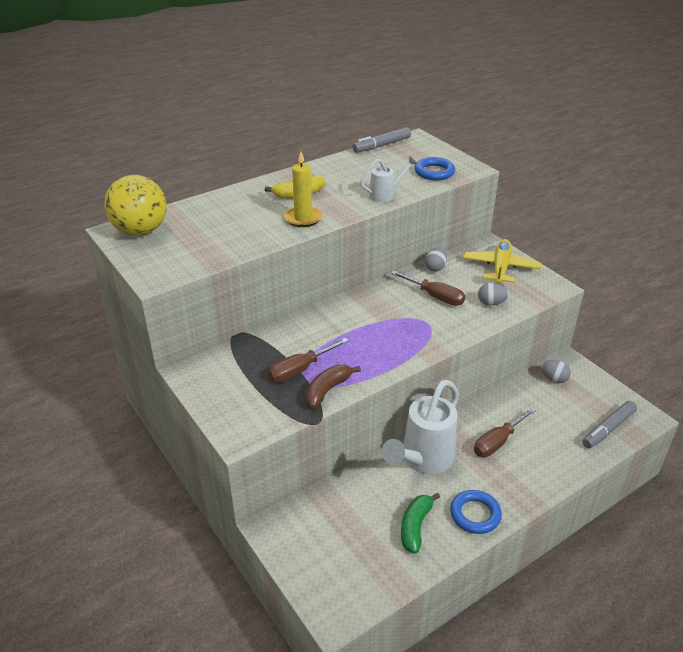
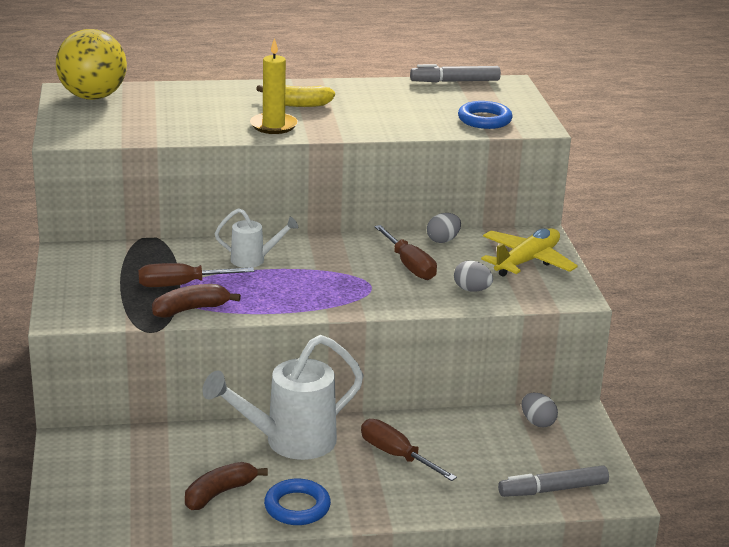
camera: 25 degrees right, 10 degrees down
(386, 195) = (396, 127): white watering can -> white watering can (254, 260)
(415, 526) = (219, 493): green banana -> brown banana
(498, 442) = (397, 456): brown screwdriver -> brown screwdriver turned 60 degrees clockwise

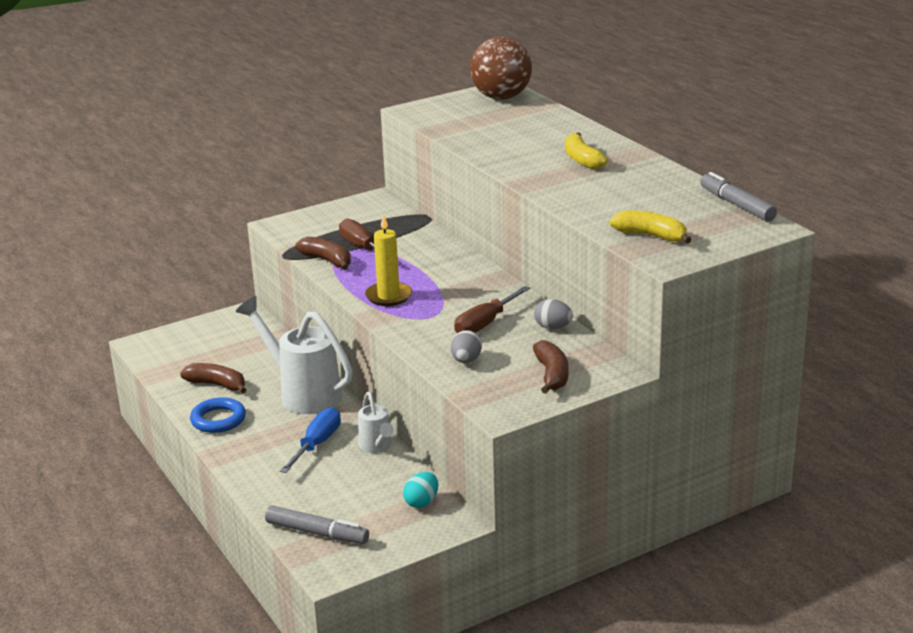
camera: 70 degrees right, 0 degrees up
(93, 97) = (501, 97): yellow ball -> brown ball
(254, 260) = (430, 261): white watering can -> white watering can (377, 447)
(273, 126) = (522, 163): yellow candle -> yellow candle (388, 296)
(397, 456) = (317, 444): brown screwdriver -> blue screwdriver
(484, 120) = (651, 236): blue ring -> yellow banana
(527, 261) = (552, 375): yellow plane -> brown banana
(537, 422) = (422, 502): grey egg -> turquoise egg
(553, 489) = (316, 532): grey marker -> grey marker turned 150 degrees clockwise

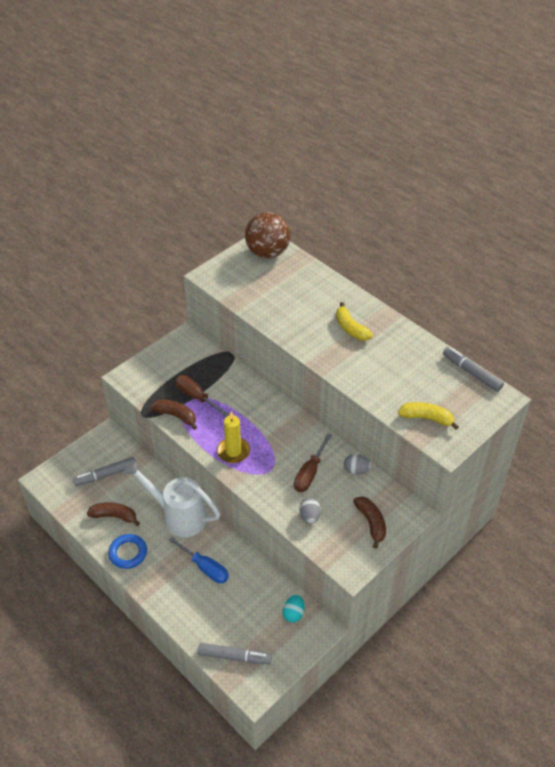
camera: 15 degrees left, 20 degrees up
(225, 347) = (106, 475): none -> grey marker
(317, 444) = (205, 567): blue screwdriver -> blue screwdriver turned 120 degrees clockwise
(377, 447) = (246, 563): white watering can -> none

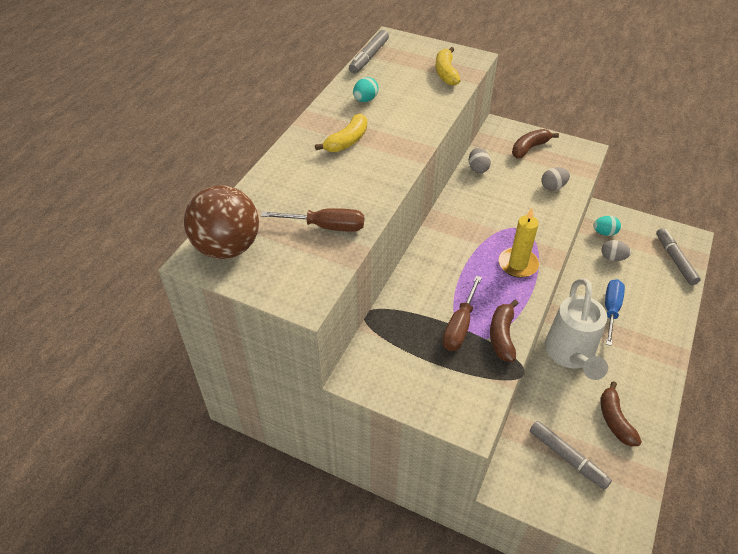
camera: 110 degrees left, 0 degrees up
(128, 553) = (647, 385): blue ring -> none
(260, 602) = (612, 258): none -> grey egg
(310, 473) = (503, 198): brown screwdriver -> brown screwdriver (326, 226)
(402, 352) = (365, 100): none -> turquoise egg

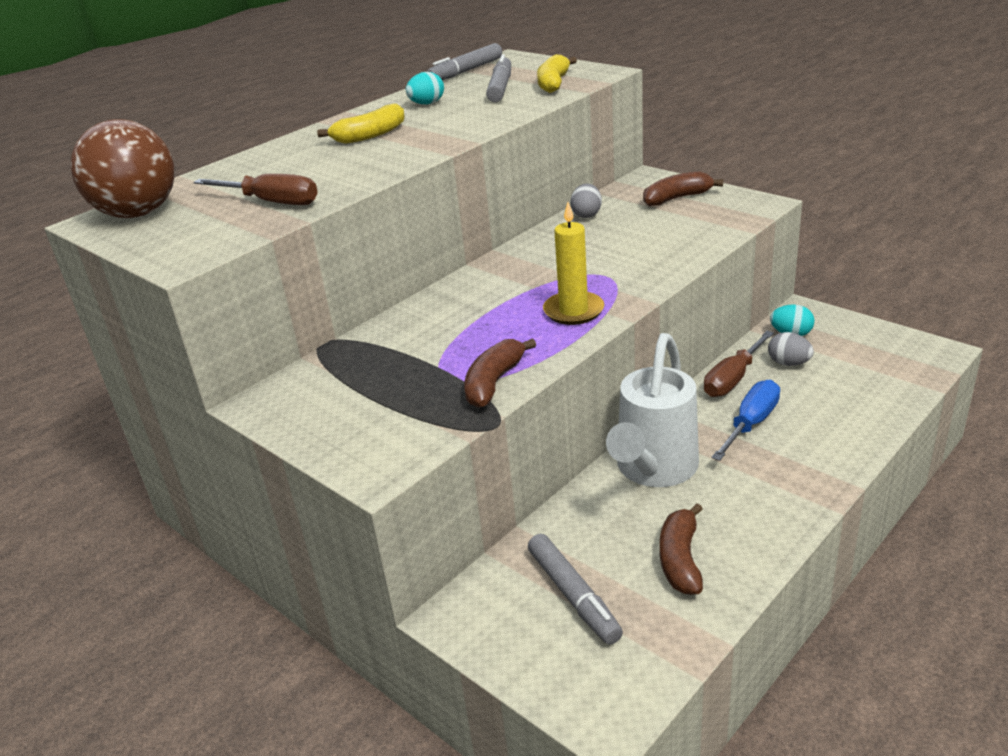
camera: 20 degrees right, 15 degrees down
(460, 326) = (441, 366): brown screwdriver -> brown screwdriver (733, 378)
(553, 187) = (684, 237): grey egg -> none
(675, 260) = (894, 375): grey marker -> grey marker (500, 88)

